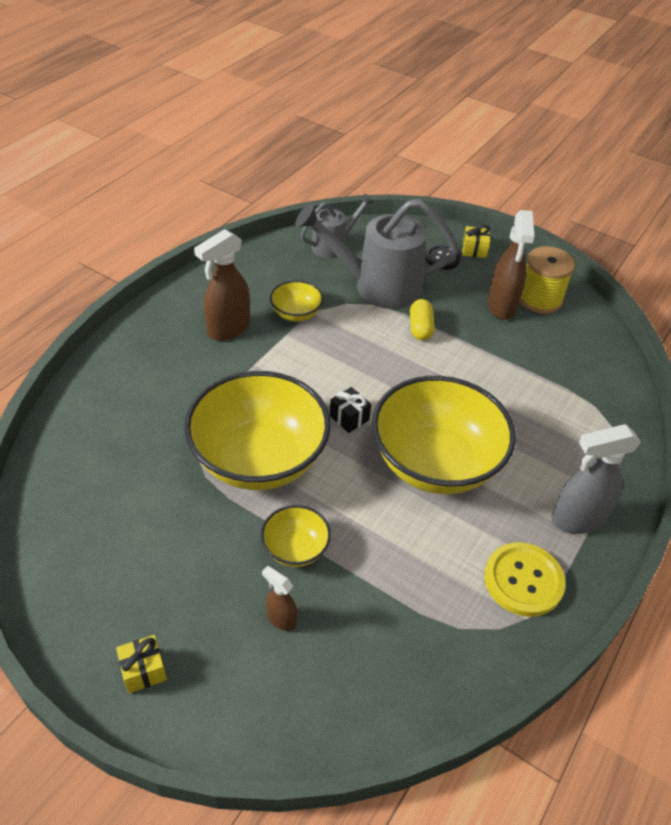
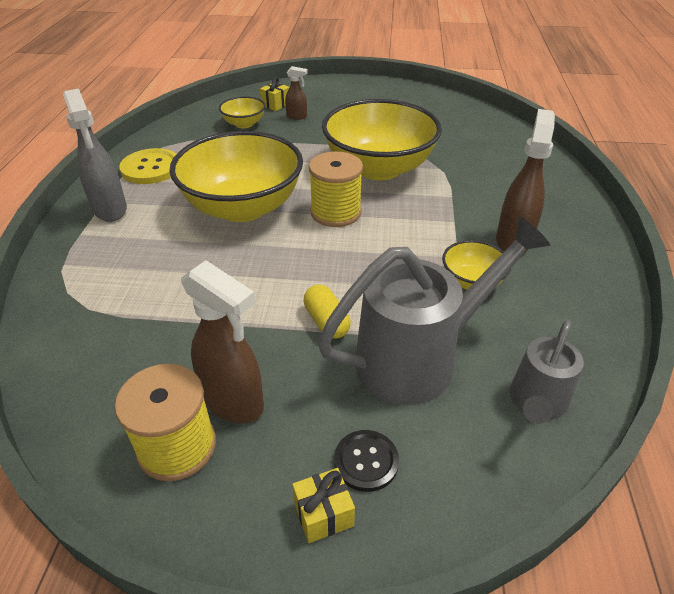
camera: 155 degrees right, 5 degrees down
(143, 670) = (348, 89): yellow gift -> yellow gift (276, 105)
(295, 549) = (312, 139): yellow bowl -> yellow bowl (244, 124)
(349, 418) = (335, 212): black gift -> yellow spool
(501, 307) = (234, 402): brown spray bottle -> brown spray bottle turned 150 degrees clockwise
(577, 519) = (110, 210): grey spray bottle -> grey spray bottle turned 105 degrees clockwise

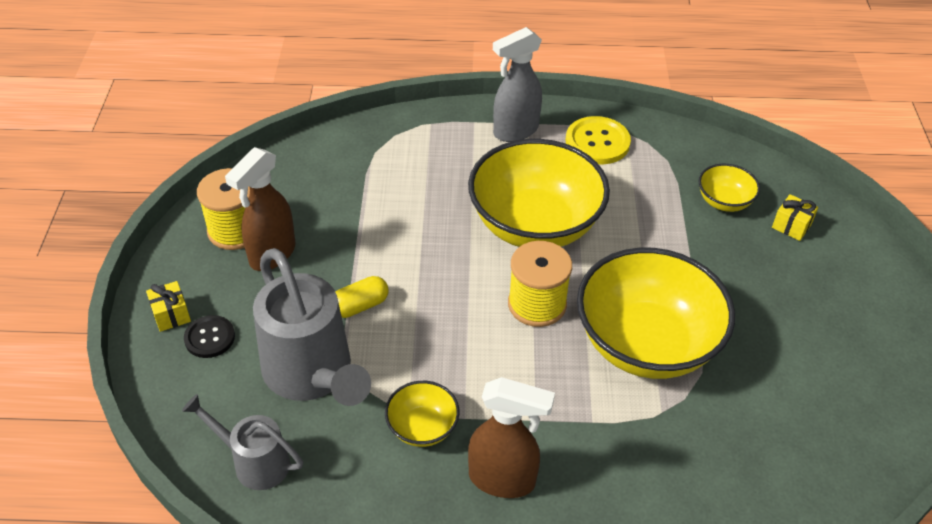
camera: 85 degrees right, 5 degrees up
(297, 117) = (763, 251): brown spray bottle -> none

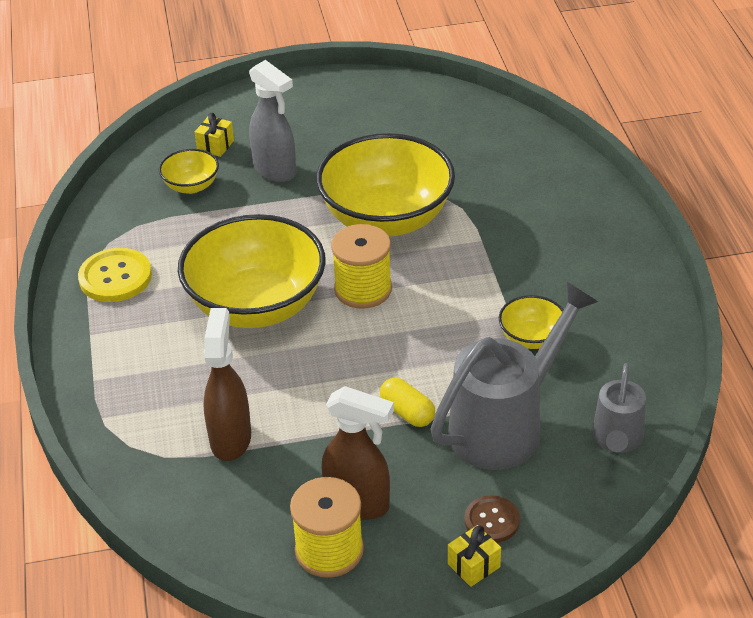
camera: 100 degrees left, 5 degrees down
(209, 338) = (492, 520): black button -> brown button
(503, 480) = (560, 281): brown spray bottle -> brown spray bottle (231, 438)
(515, 131) = (106, 343): grey spray bottle -> grey spray bottle (275, 171)

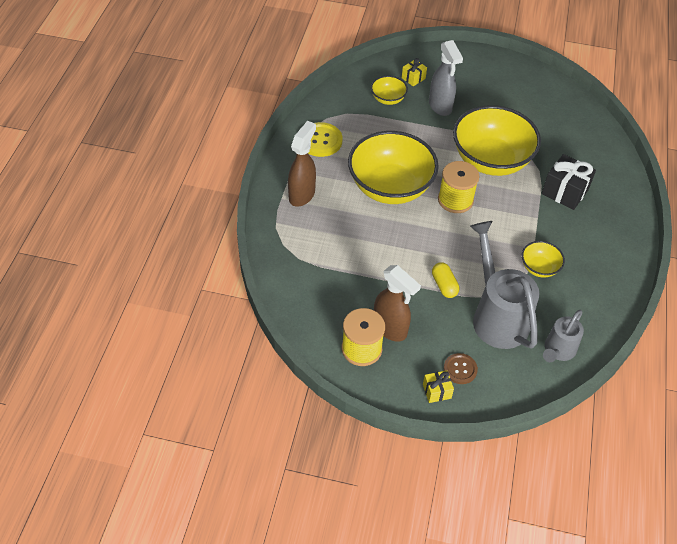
camera: 20 degrees right, 10 degrees up
(231, 438) = (339, 262): brown spray bottle -> brown spray bottle (302, 195)
(506, 425) = (497, 316): grey watering can -> grey watering can turned 90 degrees counterclockwise
(513, 225) = (564, 192): none -> black gift

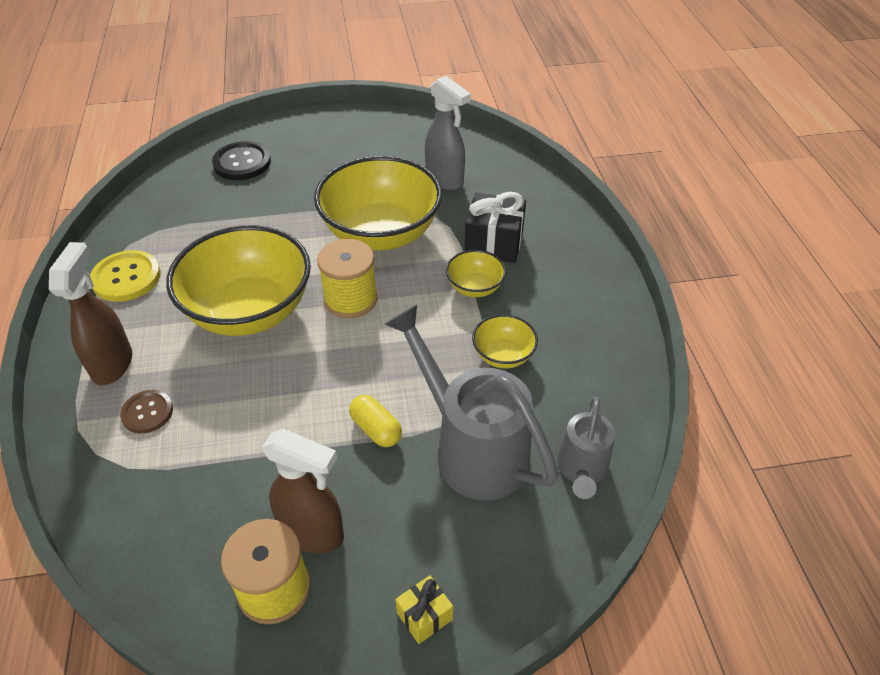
camera: 20 degrees left, 5 degrees down
(388, 99) = (214, 197): yellow bowl -> yellow bowl (475, 287)
(413, 78) = (242, 163): yellow gift -> black button
(440, 106) = (289, 186): grey spray bottle -> grey spray bottle (445, 180)
(460, 369) = (448, 560): brown button -> brown button (147, 412)

